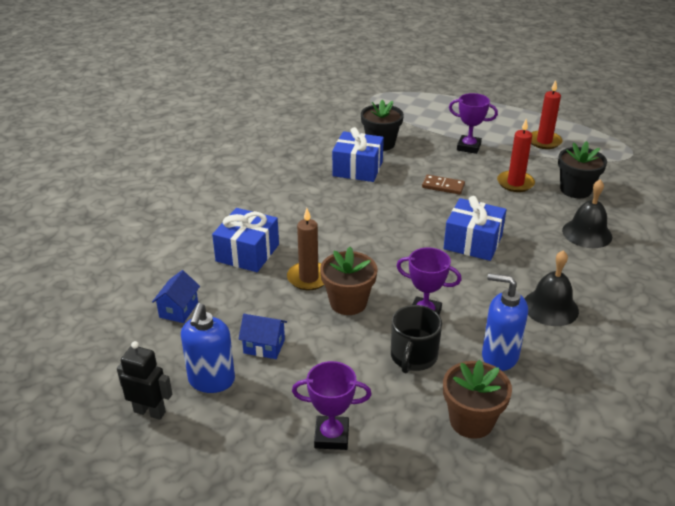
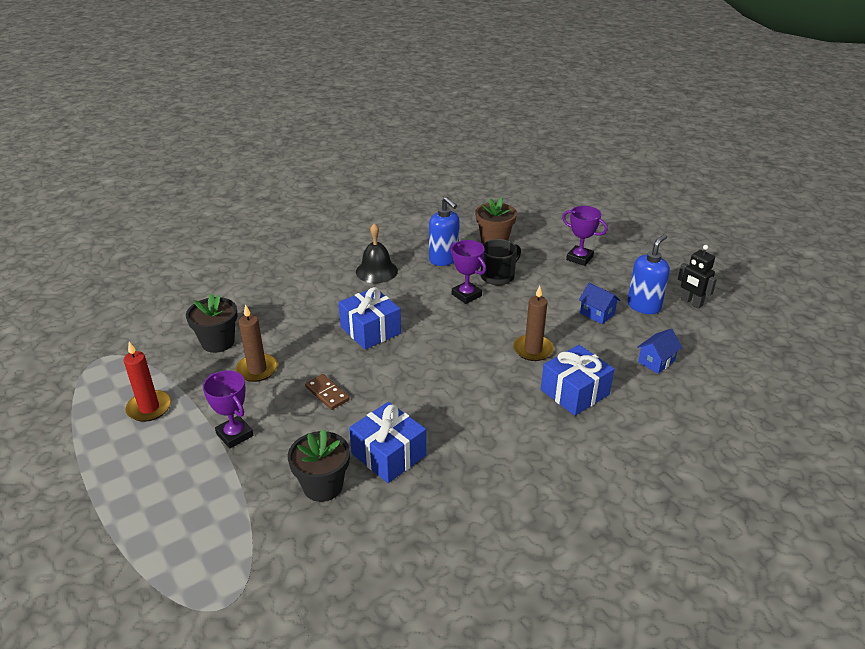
camera: 150 degrees left, 0 degrees up
(348, 302) = (515, 321): brown flower pot -> none
(515, 183) = (257, 369): red candle -> brown candle
(587, 233) = (274, 304): black bell -> none

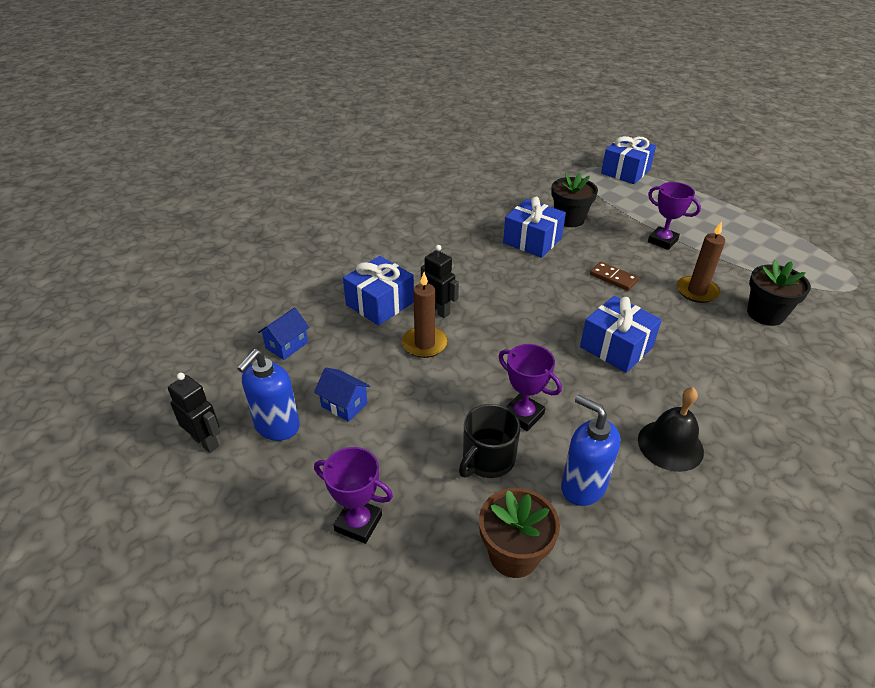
camera: 170 degrees right, 5 degrees up
(149, 408) = (753, 251): red candle -> none
(165, 587) = (625, 171): none -> blue gift
(517, 378) = (438, 311): none -> black robot

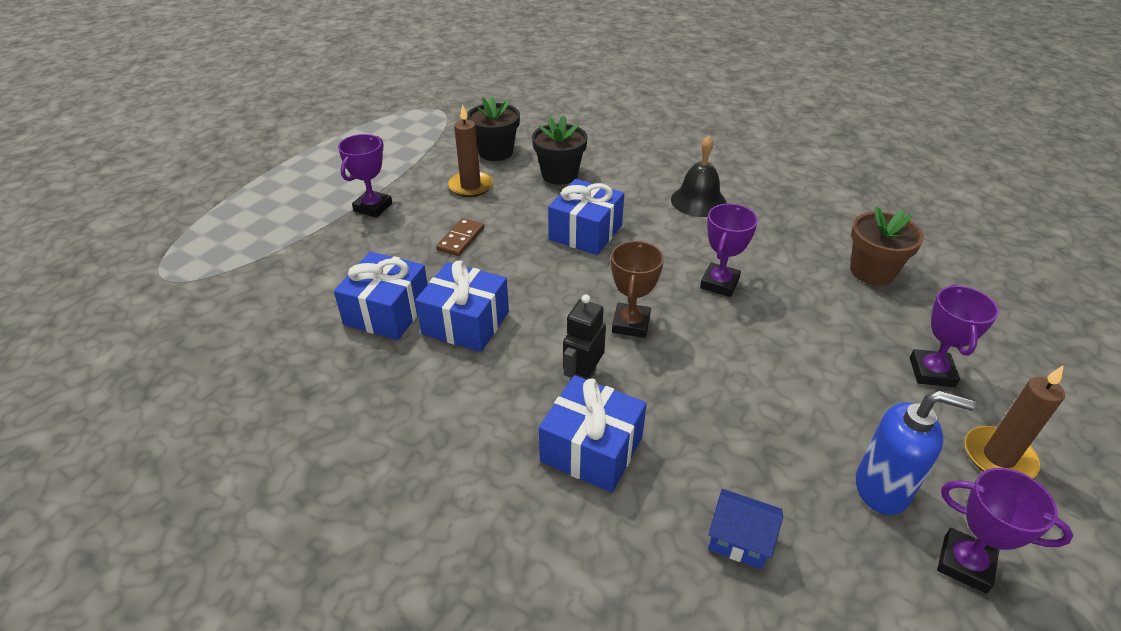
camera: 105 degrees left, 0 degrees up
(205, 441) = (965, 563): black robot -> purple trophy
(344, 405) = (802, 430): blue house -> none
(424, 344) = (654, 379): brown candle -> brown candle (998, 457)
(486, 346) = (631, 324): none -> brown trophy
(487, 459) = (791, 299): black mug -> none
(569, 219) = (324, 282): black flower pot -> black flower pot (559, 175)
(582, 486) = (777, 242): blue soap dispenser -> none
(625, 171) = (181, 239): blue gift -> blue gift (466, 323)

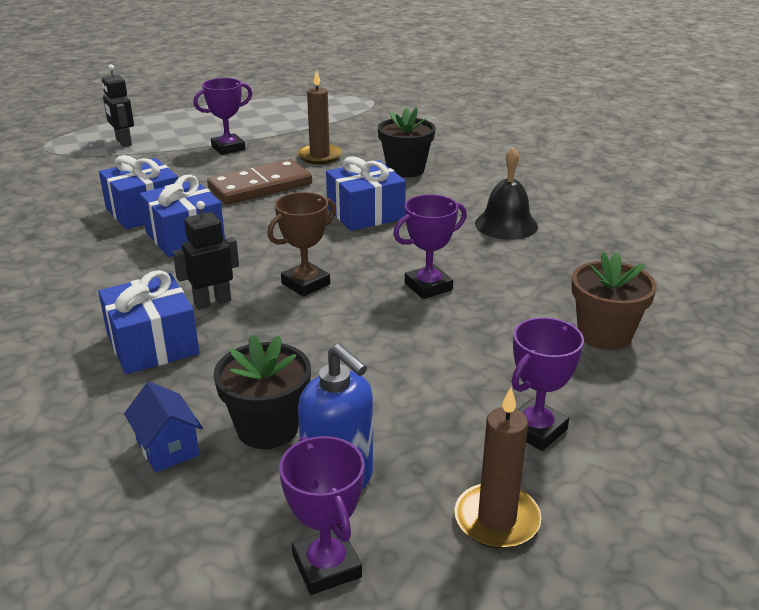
camera: 35 degrees right, 10 degrees down
(251, 239) = (123, 142): none -> black robot
(460, 239) = (260, 186): brown domino -> brown domino, size x1.84
(496, 152) = (375, 140): black flower pot -> black flower pot (267, 428)

